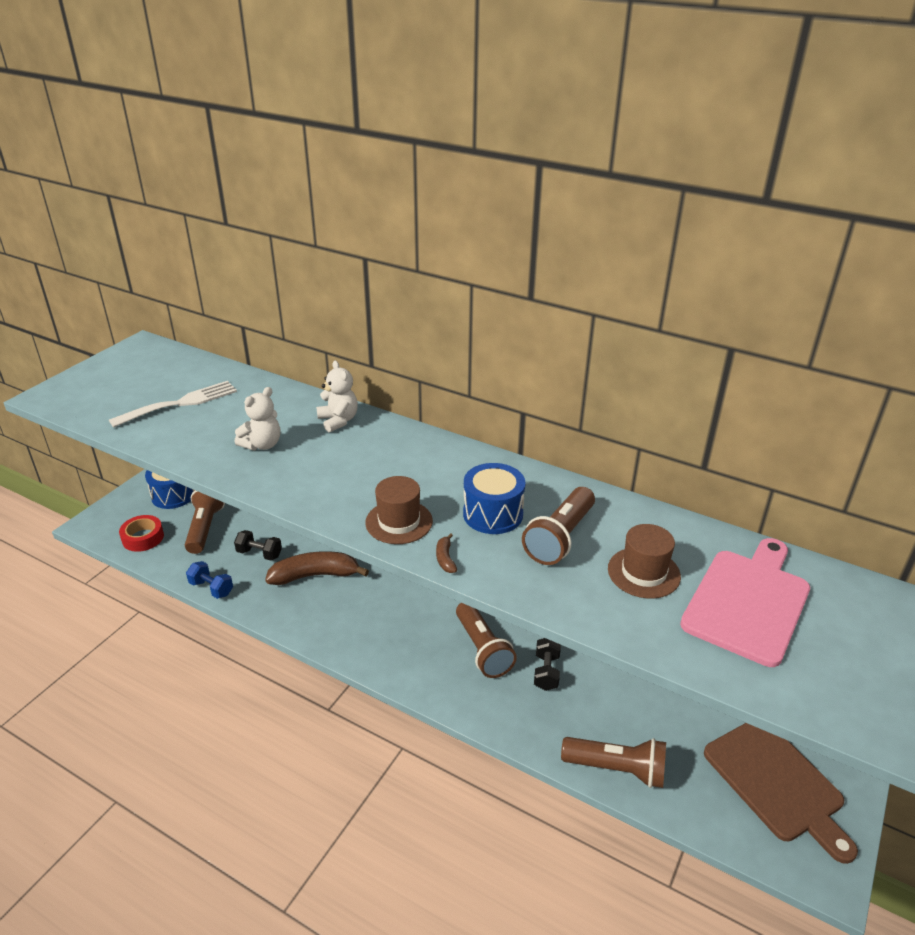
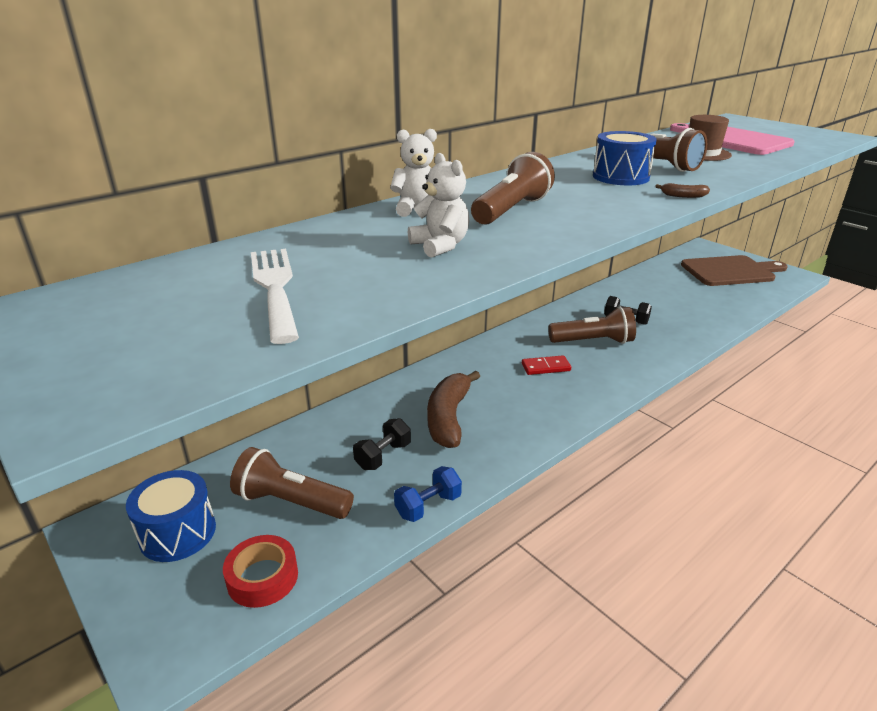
camera: 70 degrees left, 5 degrees down
(399, 522) = (624, 204): brown hat -> none
(415, 620) = (546, 367): none -> red domino
(617, 769) = (723, 315): brown flashlight -> brown flashlight (511, 210)

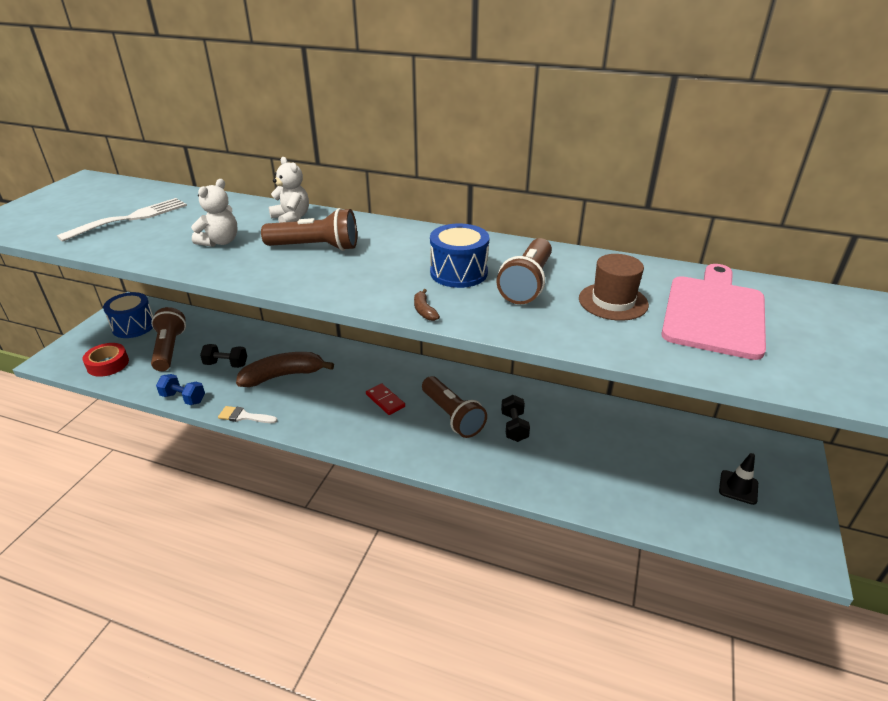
camera: 60 degrees right, 5 degrees up
(506, 461) = (244, 416): none -> white brush
(731, 271) = (738, 487): brown cutting board -> black traffic cone

